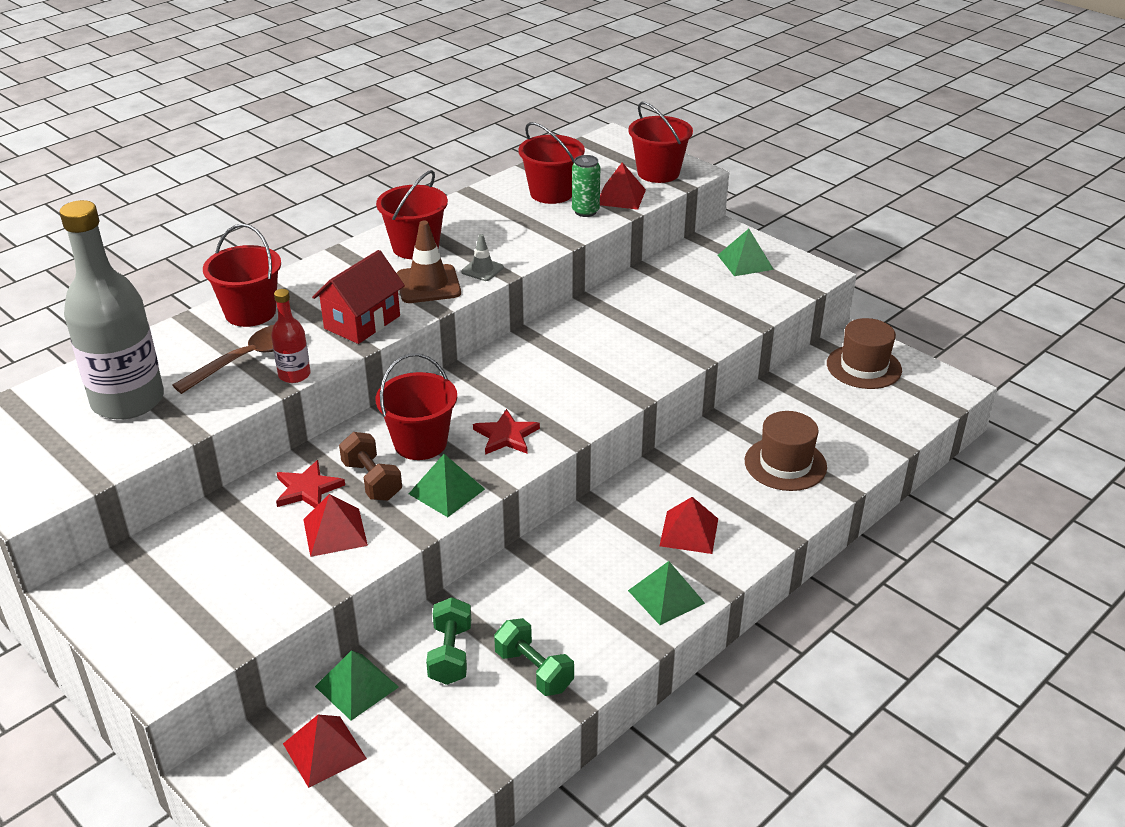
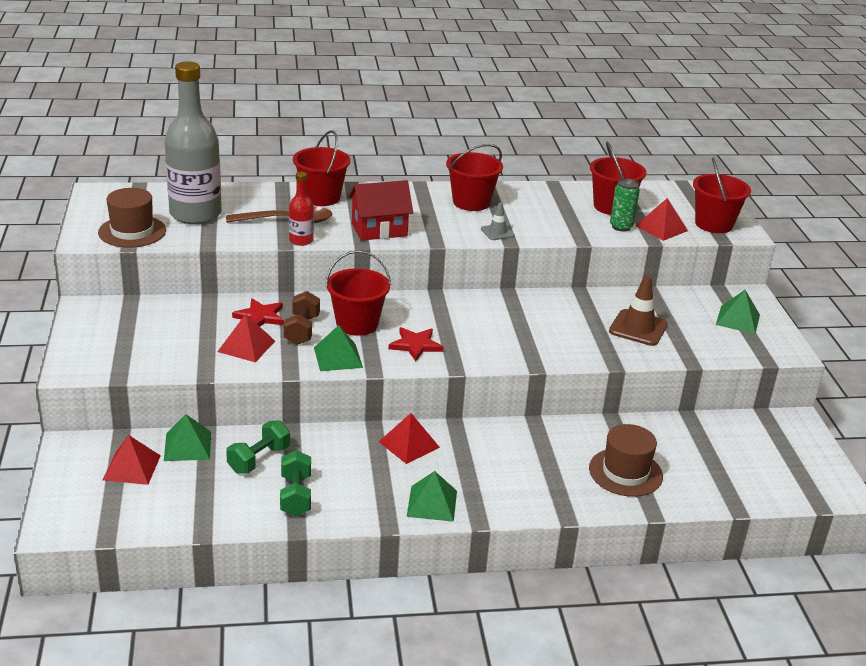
camera: 35 degrees right, 5 degrees down
(428, 284) = (449, 226): brown traffic cone -> brown traffic cone (638, 328)
(689, 532) = (498, 475): red pyramid -> red pyramid (409, 444)
(864, 367) = (778, 443): brown hat -> brown hat (132, 231)

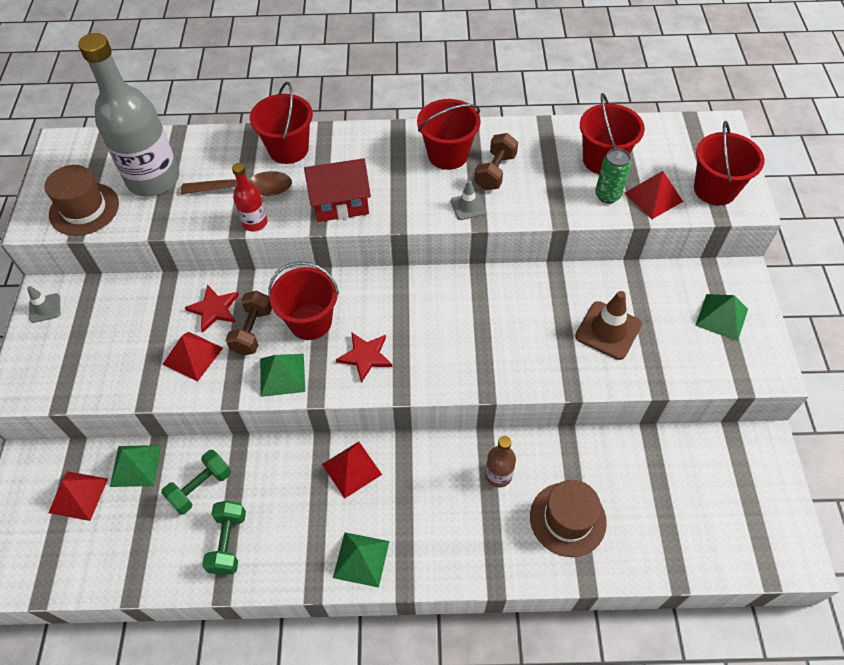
camera: 10 degrees right, 25 degrees up
(87, 316) = (45, 308): none -> grey traffic cone
(517, 212) = (495, 172): none -> brown dumbbell
(553, 445) = (498, 475): none -> brown bottle

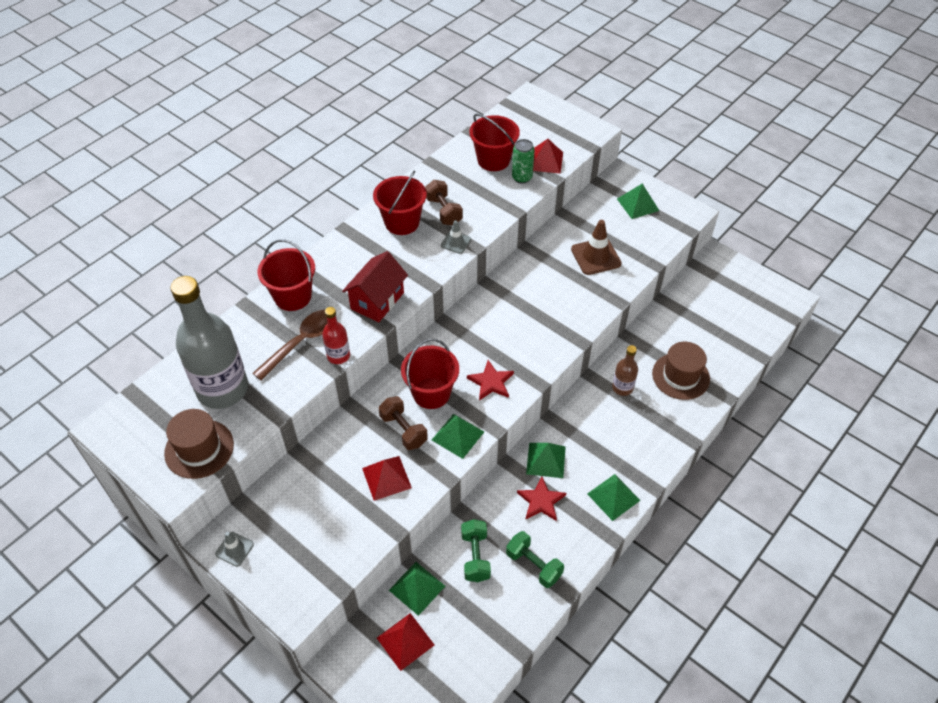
camera: 50 degrees left, 5 degrees down
(214, 309) = (359, 441): red star -> red star (541, 501)
(352, 469) = (546, 460): red pyramid -> green pyramid
(715, 189) = (570, 134): red bucket -> none

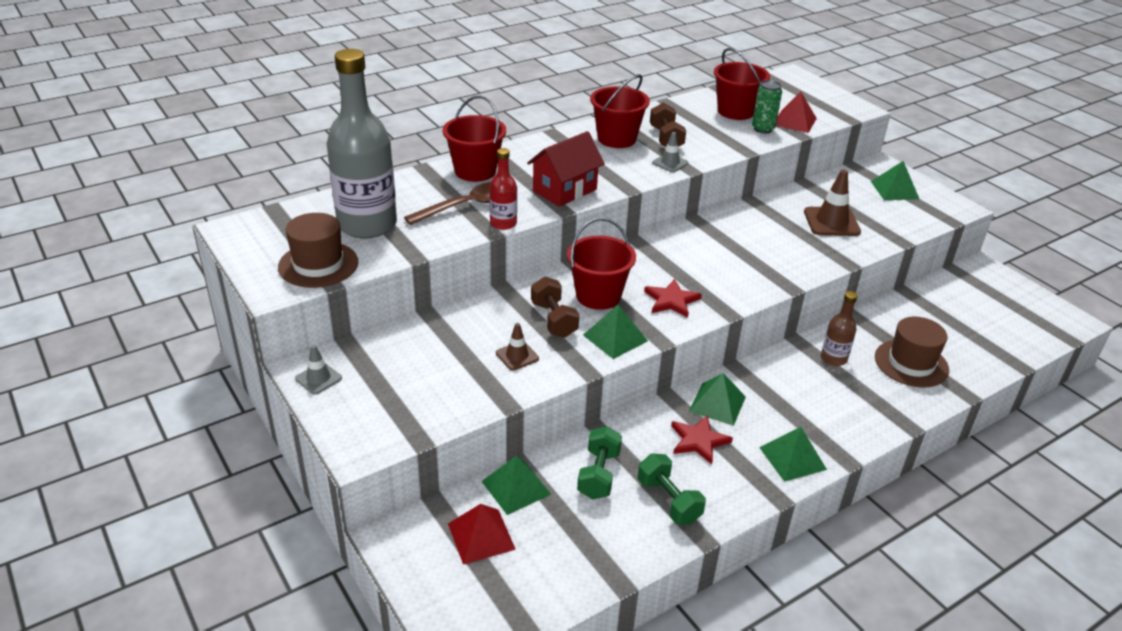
camera: 15 degrees right, 15 degrees down
(386, 478) = (517, 356): red pyramid -> brown traffic cone

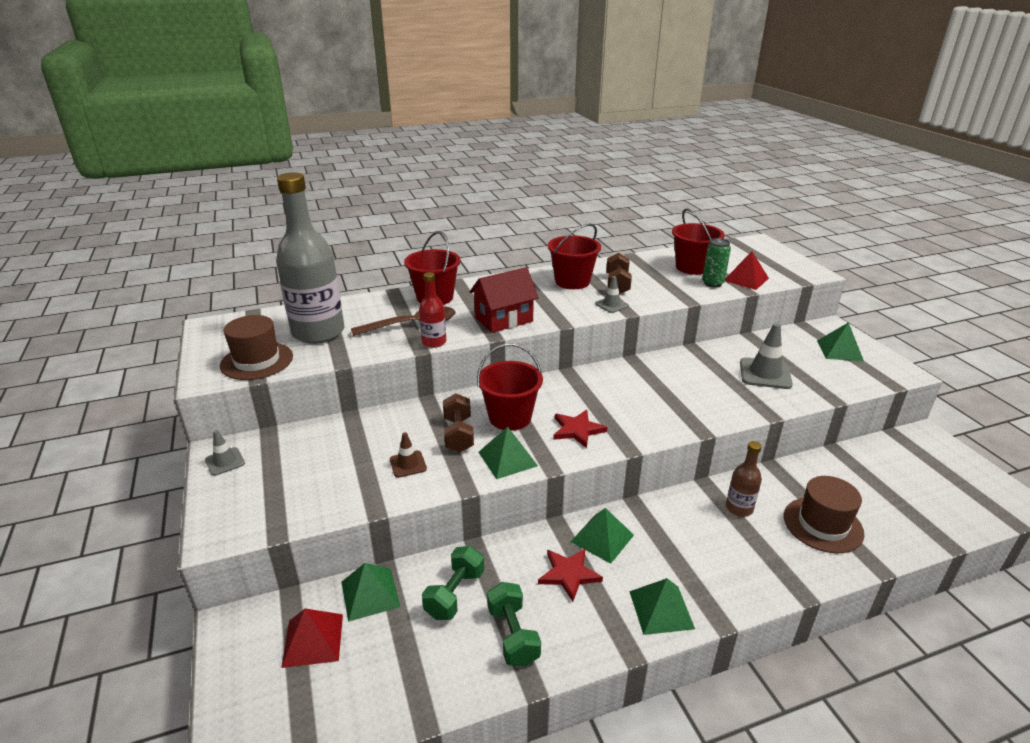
camera: 15 degrees right, 5 degrees down
(831, 222) = (765, 374): brown traffic cone -> grey traffic cone

